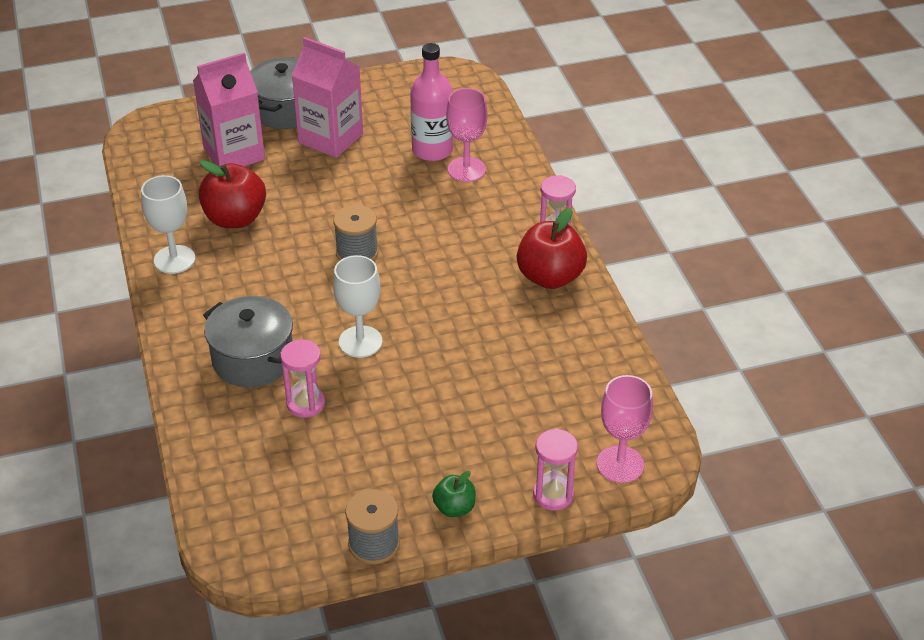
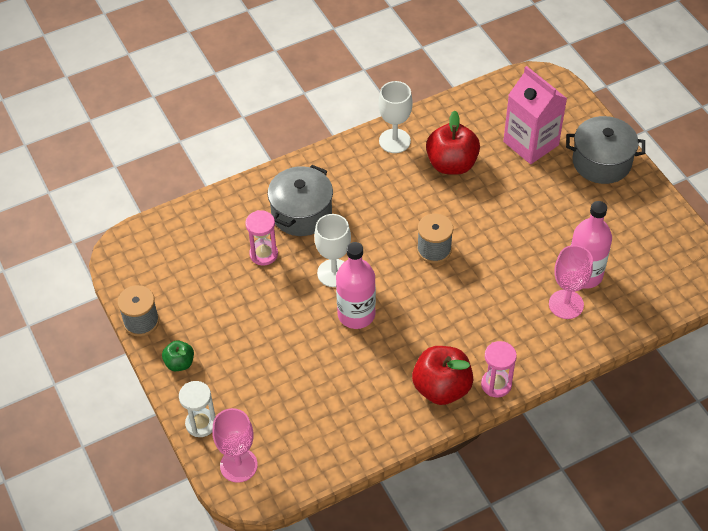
camera: 80 degrees right, 10 degrees up
(331, 138) = (574, 201): pink carton -> none
(429, 331) = (356, 314): none -> pink bottle
(553, 495) = (201, 424): pink hourglass -> white hourglass

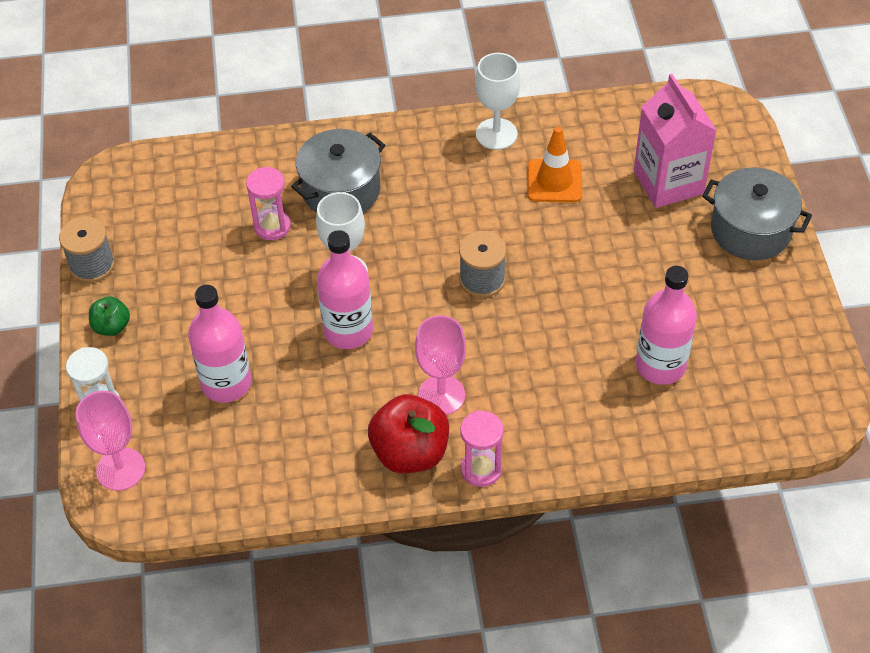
camera: 20 degrees right, 0 degrees up
(286, 379) = (226, 383): none -> pink bottle
(451, 164) = (554, 181): red apple -> orange traffic cone
(566, 304) = (619, 396): pink goblet -> pink goblet (441, 395)

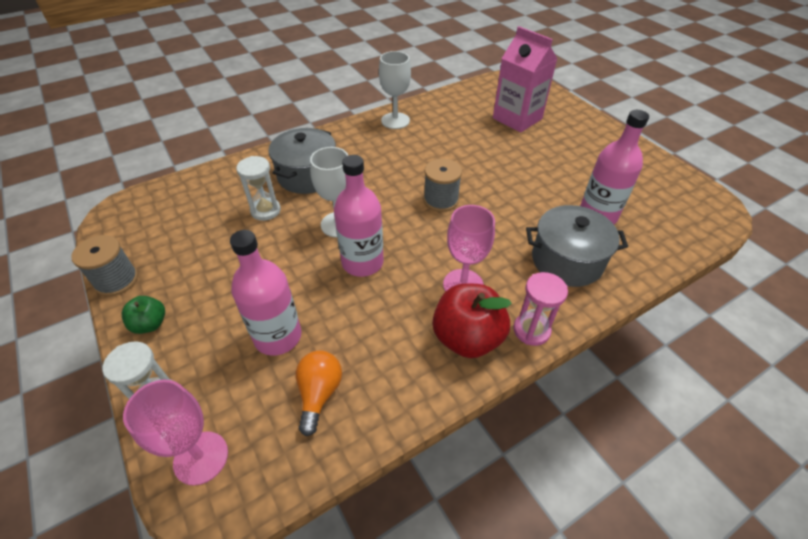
camera: 25 degrees left, 5 degrees down
(241, 453) = (319, 393): none -> orange light bulb
(272, 226) = (265, 210): pink hourglass -> white hourglass
(554, 181) = (449, 135): orange traffic cone -> none
(750, 230) = (583, 129): grey pot -> grey pot (567, 260)

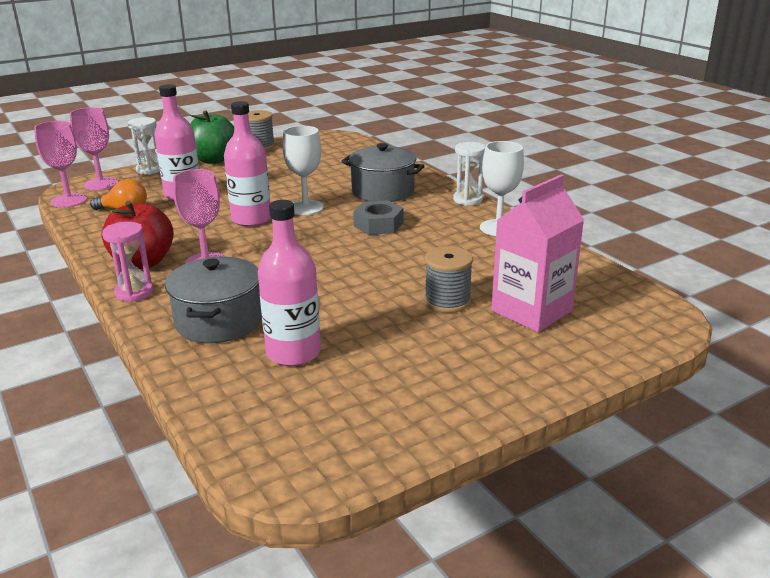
camera: 90 degrees right, 20 degrees down
(150, 324) = (214, 160): green apple -> green apple, size x1.86
(263, 486) = (69, 200): none -> pink goblet
(265, 210) = (330, 180): white hourglass -> white hourglass (468, 200)
(384, 178) = (378, 225): none -> grey nut
(441, 200) = (337, 253): grey spool -> grey spool (447, 301)

